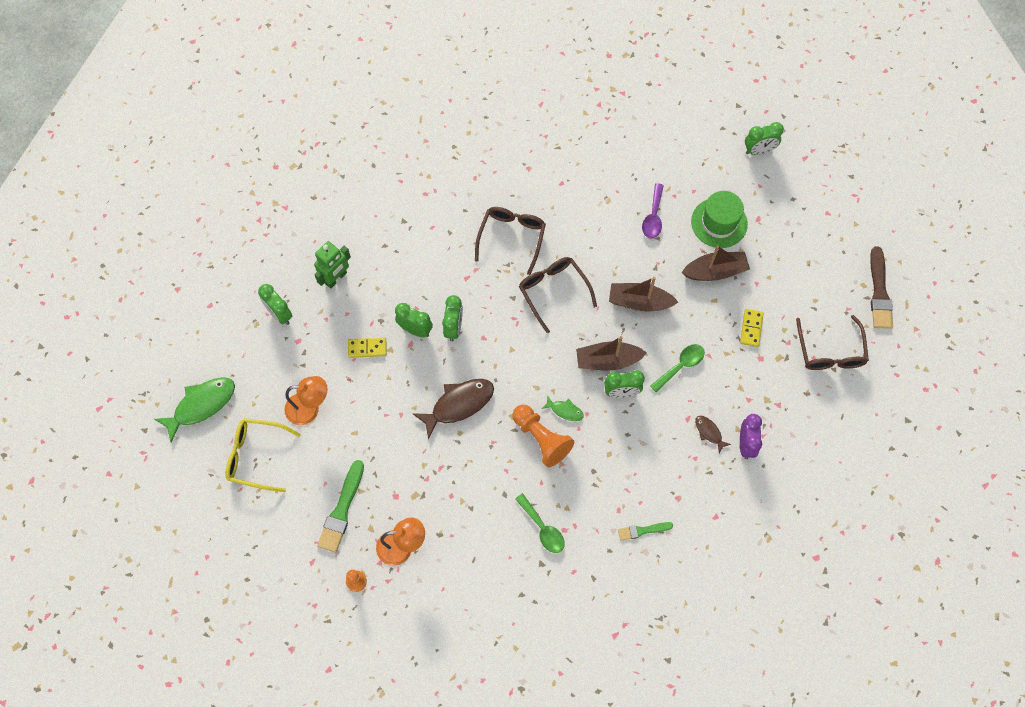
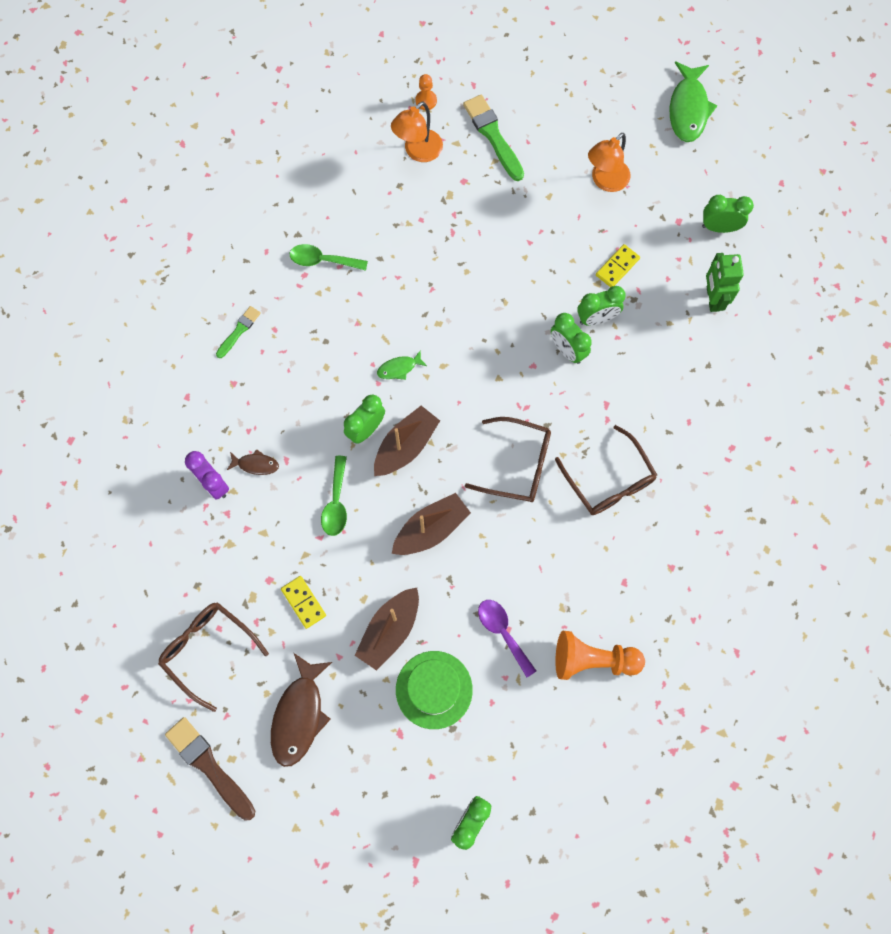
camera: 135 degrees right, 5 degrees up
(256, 456) = (602, 113): yellow glasses -> none
(458, 405) = (492, 292): brown fish -> brown fish (299, 715)
(541, 439) = (395, 327): orange pawn -> orange pawn (593, 659)

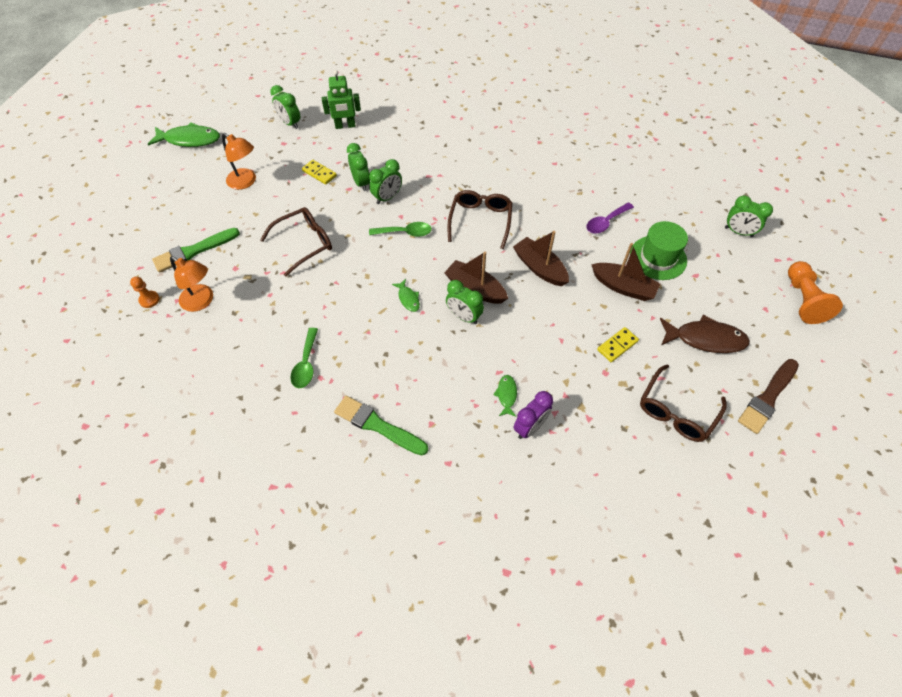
camera: 95 degrees left, 15 degrees down
(239, 331) = (378, 425): green brush -> green brush, size x1.73
(256, 464) = (506, 395): brown fish -> green fish
(336, 503) = (530, 331): green spoon -> green spoon (405, 232)
(593, 659) = (610, 176): orange pawn -> orange pawn (803, 300)
(609, 480) = (485, 172): brown glasses -> brown glasses (304, 243)
(719, 227) = (290, 123): green clock -> green clock turned 45 degrees counterclockwise

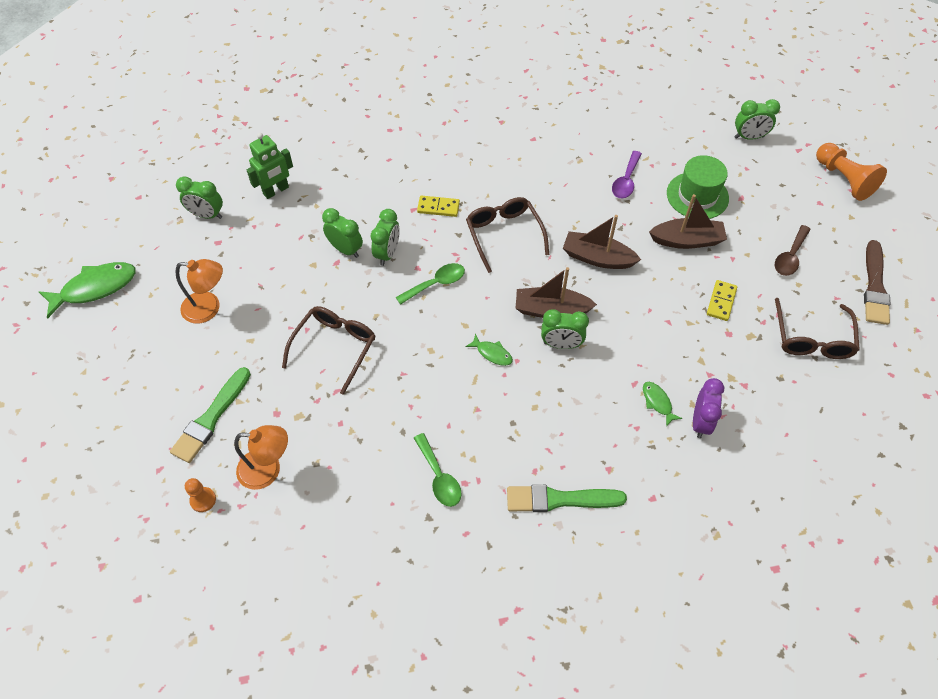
camera: 30 degrees left, 0 degrees up
(319, 173) = (289, 259): yellow domino -> yellow domino (438, 207)
(705, 339) = (790, 257): brown fish -> brown spoon

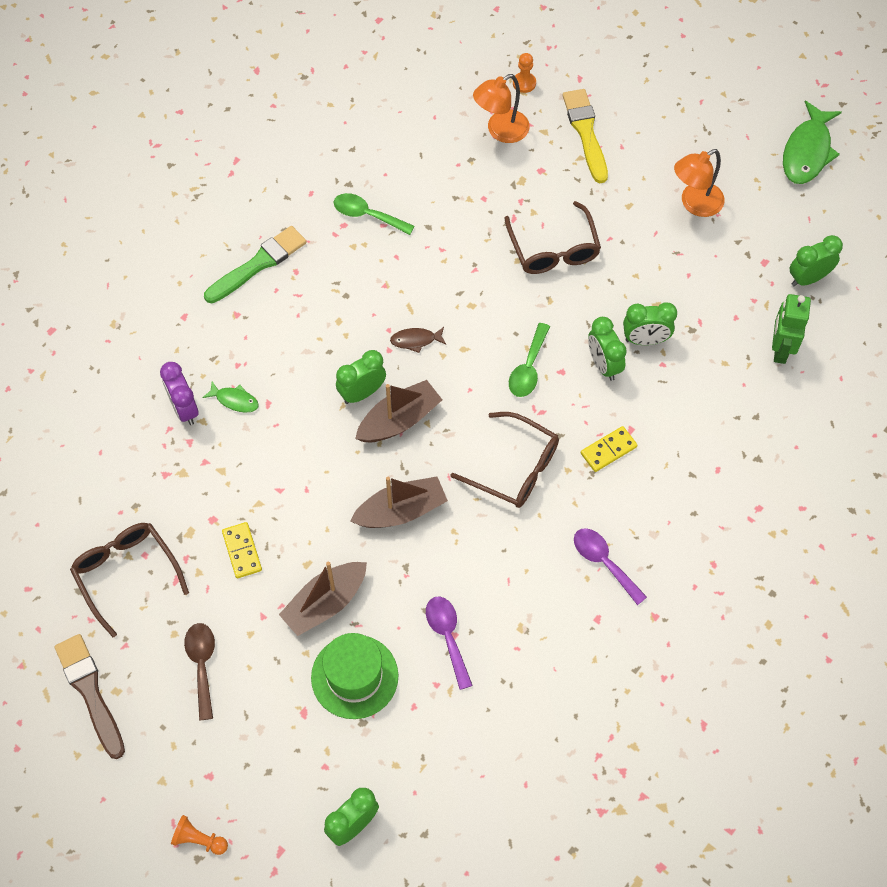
camera: 140 degrees right, 5 degrees up
(211, 418) = (585, 132): green brush -> yellow brush
(492, 353) = (416, 340): green fish -> brown fish
(502, 159) = (603, 562): none -> purple spoon
(843, 179) = (199, 839): orange pawn -> orange pawn, size x0.53

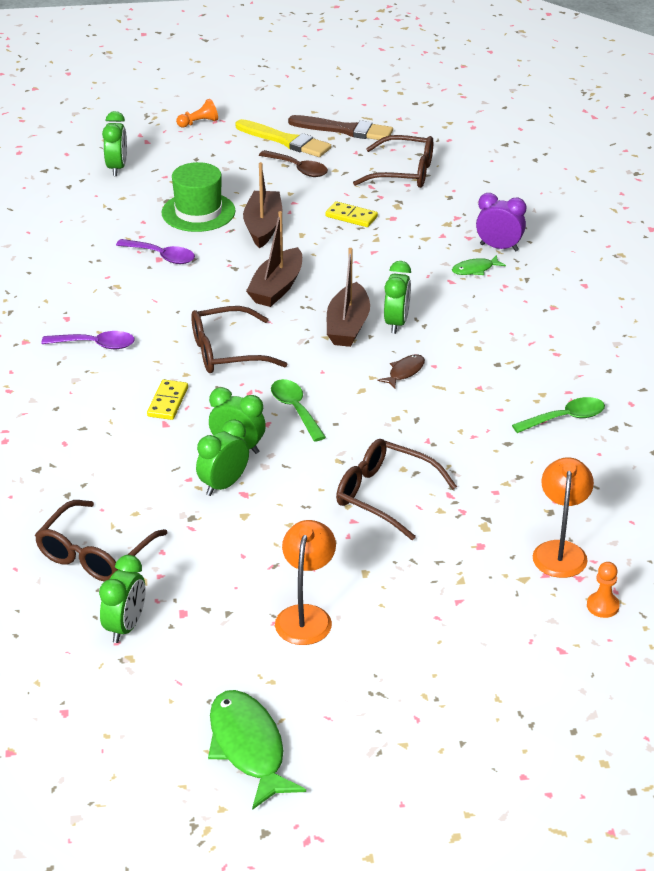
camera: 135 degrees right, 25 degrees down
(258, 264) = (589, 340): green brush -> none
(585, 132) = (486, 605): yellow brush -> yellow brush (285, 141)
(780, 349) = (95, 554): green robot -> brown glasses

